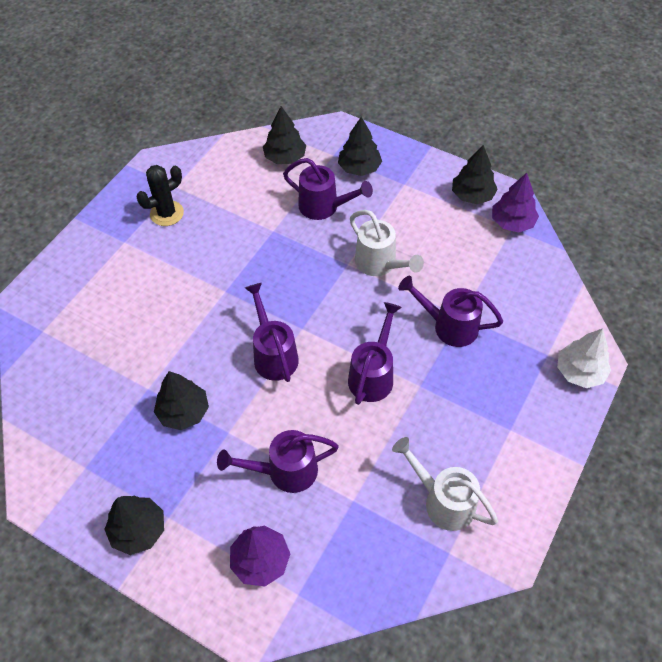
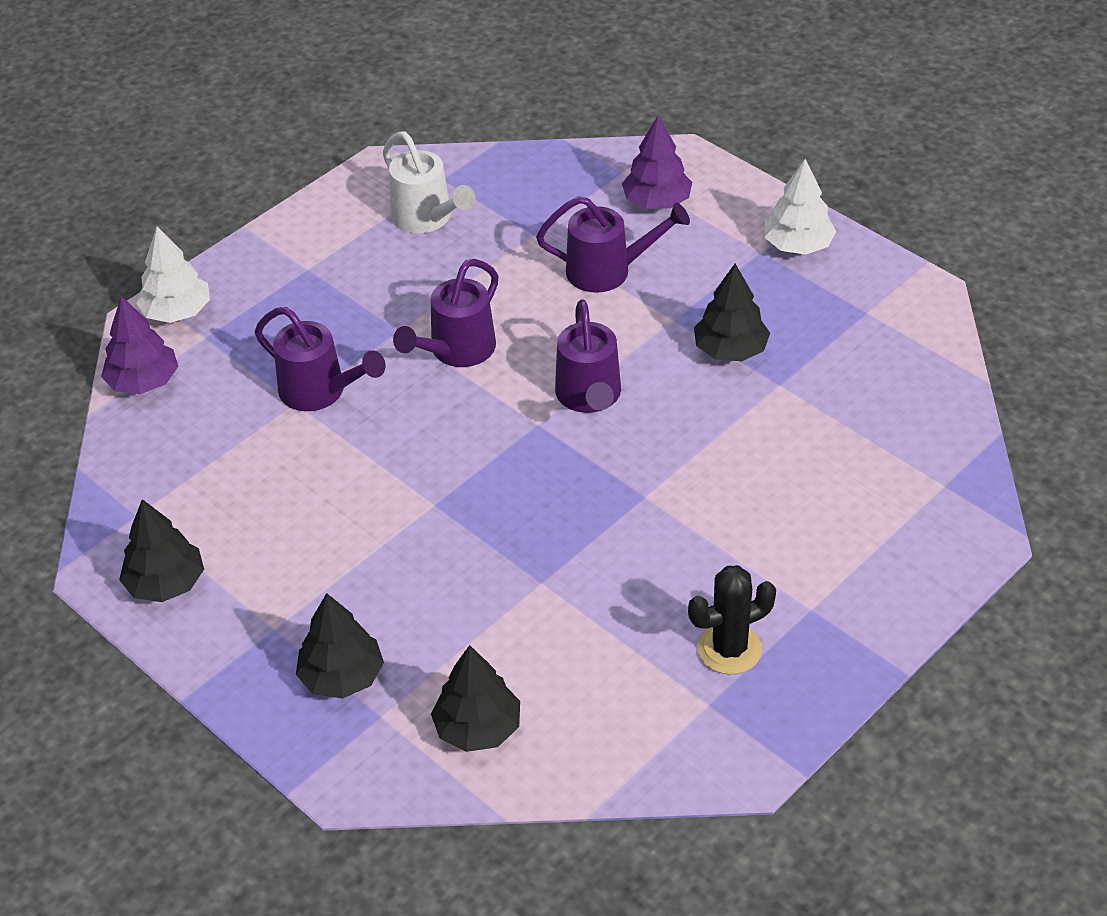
camera: 165 degrees left, 10 degrees down
(138, 530) = (797, 245): black tree -> white tree
(324, 207) = (437, 609): purple watering can -> none
(380, 264) = (382, 494): white watering can -> none
(512, 222) = (129, 524): purple tree -> purple tree (143, 382)

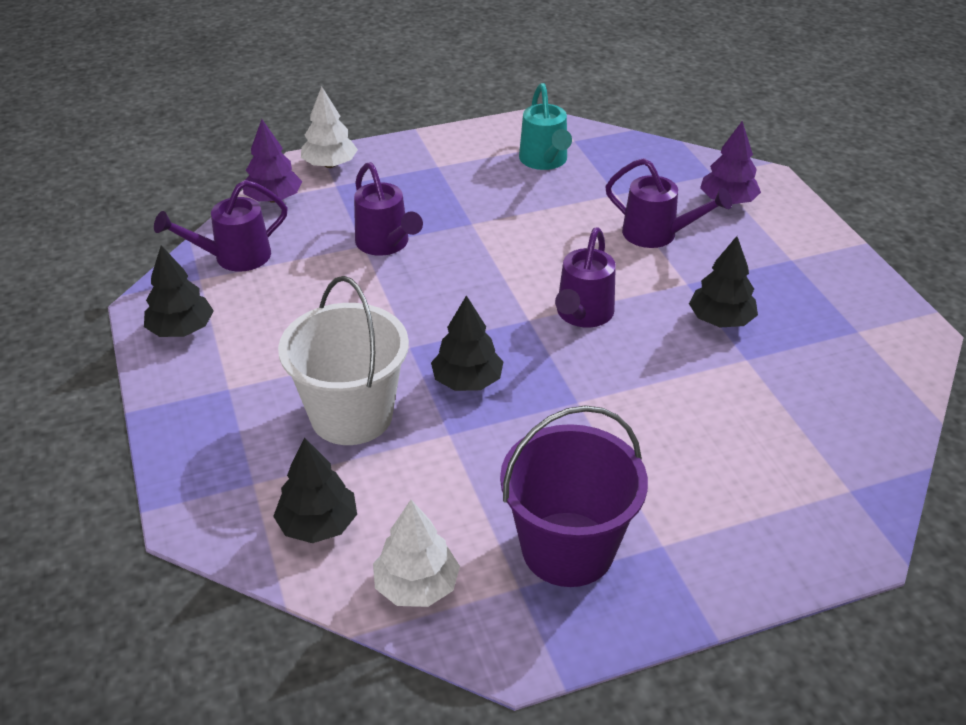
camera: 25 degrees right, 5 degrees down
(341, 677) = (248, 442): black tree -> black tree (467, 381)
(427, 219) = (545, 161): white watering can -> turquoise watering can
(428, 603) = (351, 415): none -> white bucket
(456, 351) = (503, 250): purple watering can -> purple watering can (234, 257)
(729, 649) = (568, 549): black cactus -> purple bucket
(797, 245) = (826, 265): white tree -> white tree (416, 586)

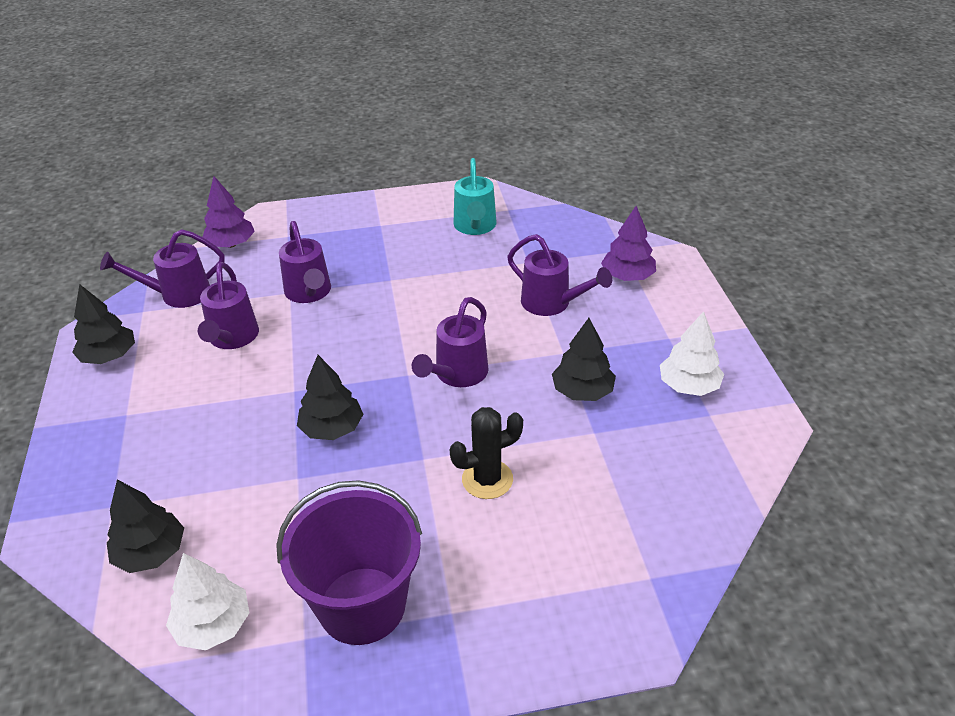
camera: 10 degrees right, 0 degrees up
(317, 299) = (232, 338): none -> purple watering can
(330, 165) = (289, 217): white tree -> white tree (688, 386)
(351, 415) = (219, 450): white bucket -> none
(652, 415) = (487, 479): none -> black cactus

